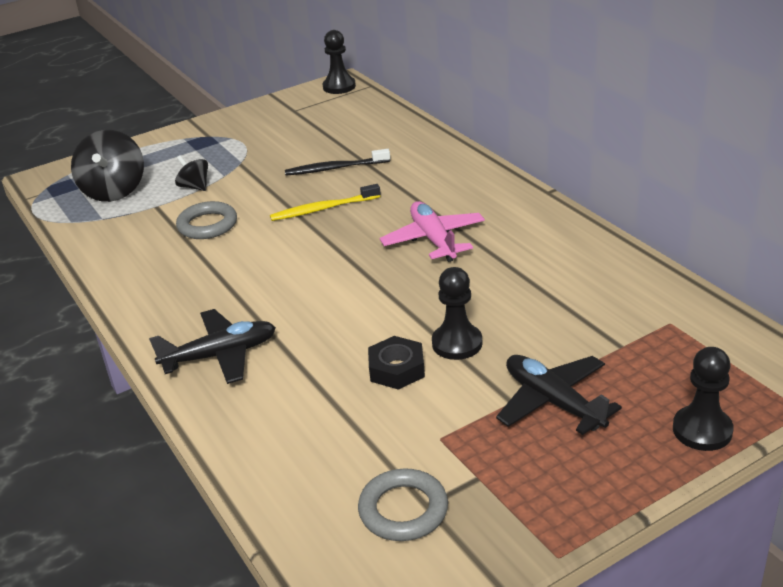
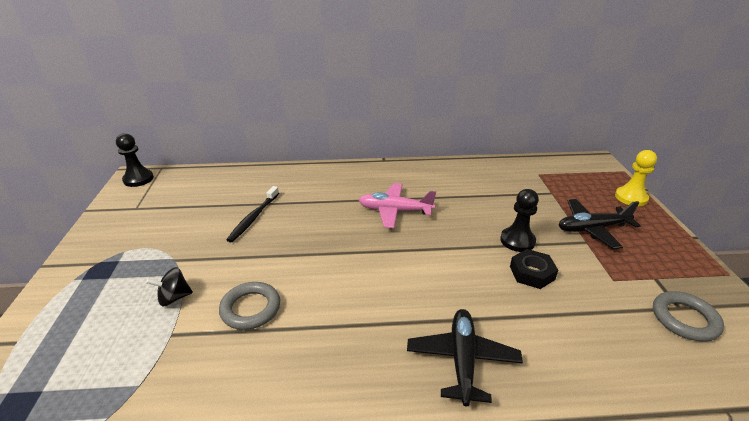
camera: 65 degrees left, 0 degrees up
(114, 191) = (96, 359): black spinning top -> none
(323, 209) = (303, 241): yellow toothbrush -> none
(702, 430) = (631, 198): black pawn -> yellow pawn

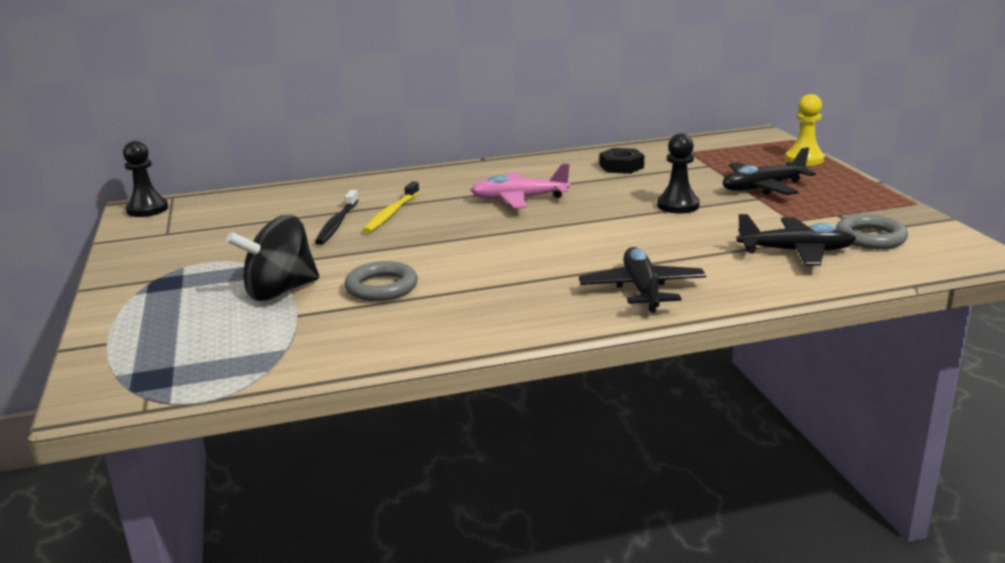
camera: 10 degrees left, 10 degrees down
(174, 298) = (280, 291): black spinning top -> black spinning top, size x1.86
(296, 212) = (391, 214): none -> yellow toothbrush
(532, 273) = (701, 226): black nut -> black nut (621, 166)
(612, 328) = (796, 252): none -> black plane

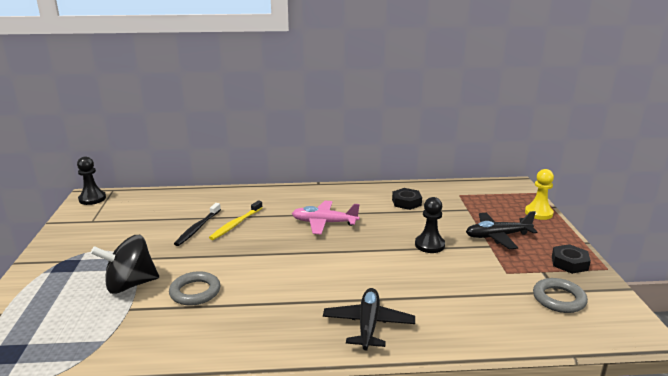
camera: 10 degrees right, 0 degrees up
(796, 252) = (496, 304): black plane -> none
(867, 203) = (569, 263): none -> black nut

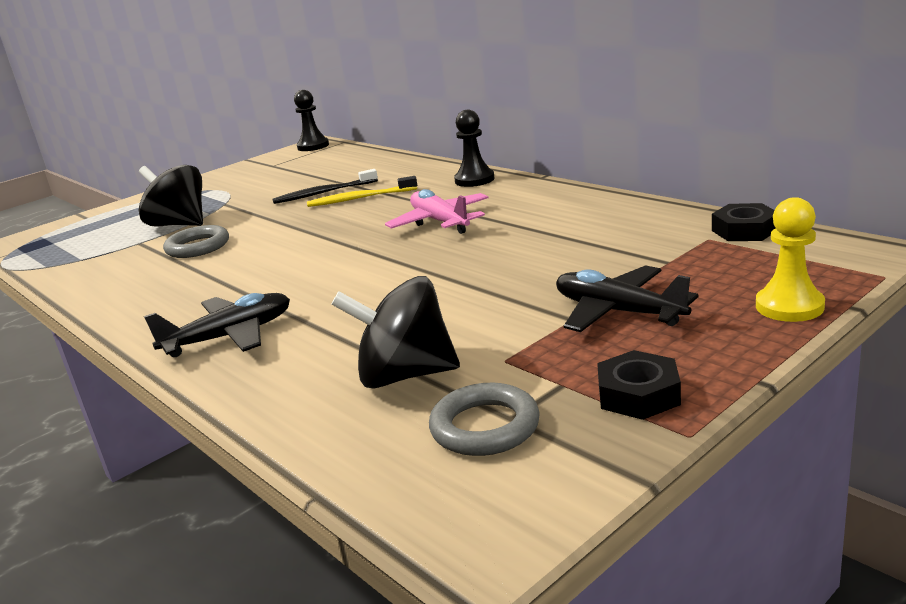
camera: 55 degrees right, 0 degrees up
(406, 202) = (597, 227): black nut -> black nut (744, 230)
(429, 245) = (493, 286): black pawn -> black pawn (474, 180)
(489, 297) = (405, 375): none -> black spinning top

